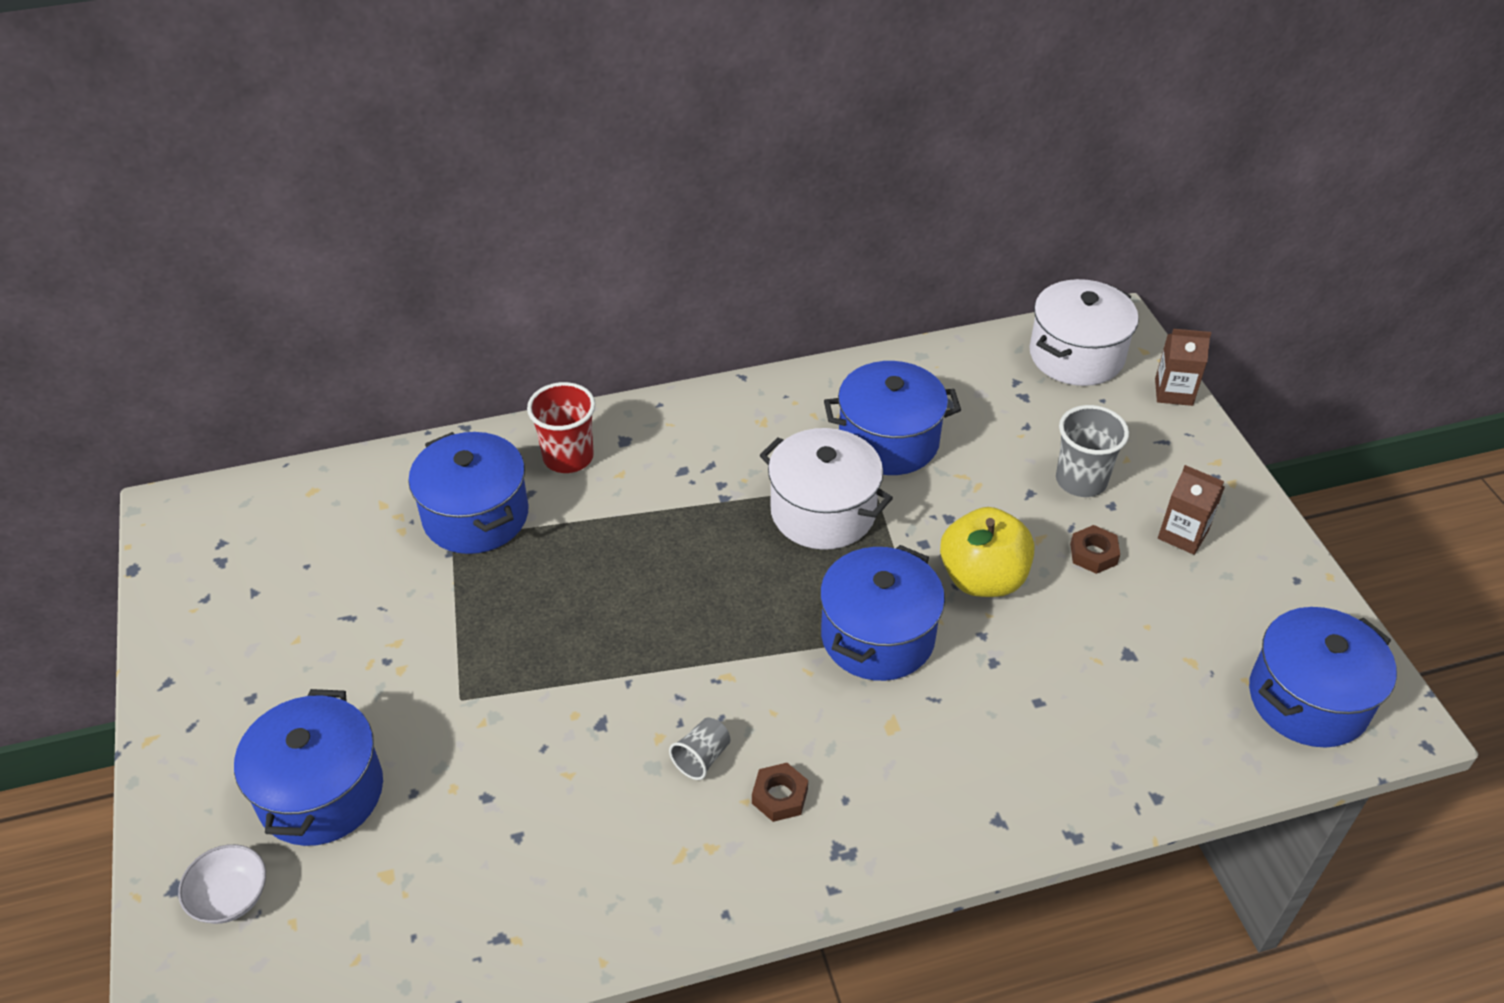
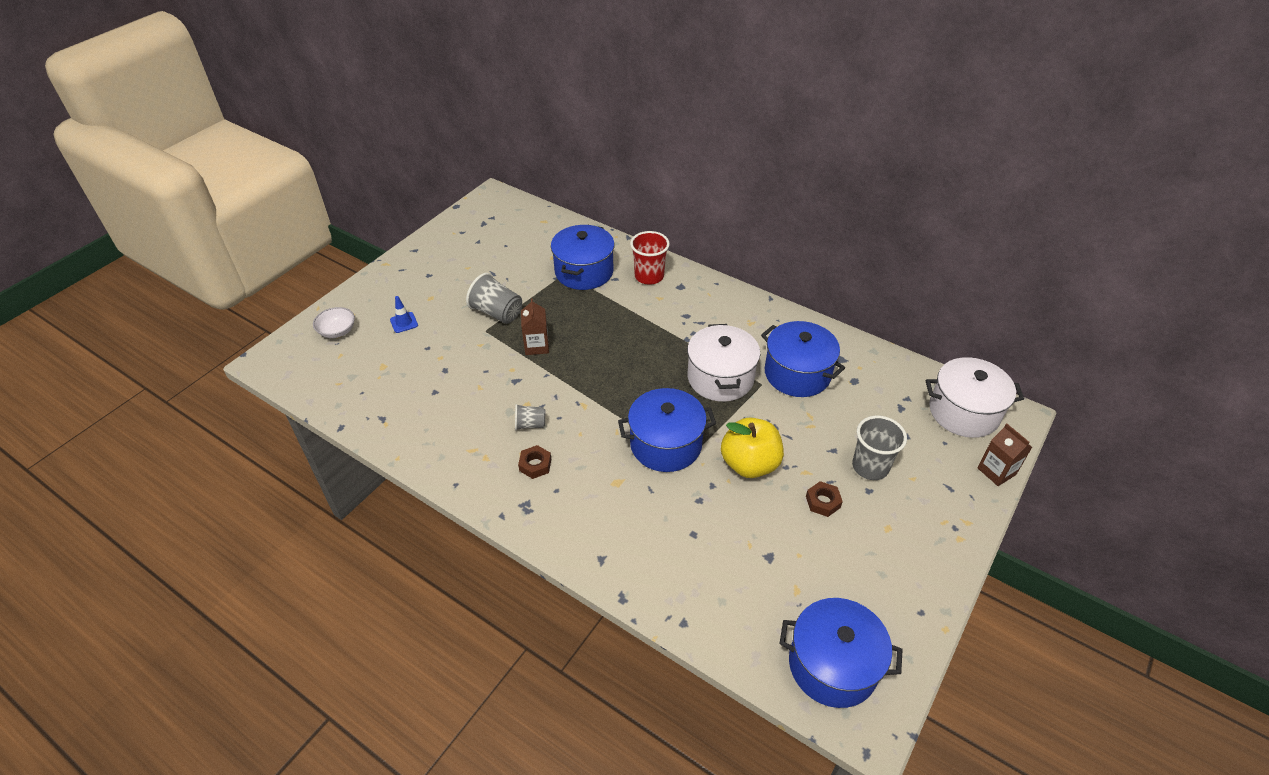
camera: 50 degrees right, 0 degrees up
(321, 792) = (404, 322): blue pot -> blue traffic cone
(440, 663) = (497, 313): none -> grey cup
(1183, 534) = (888, 535): brown carton -> brown carton (536, 346)

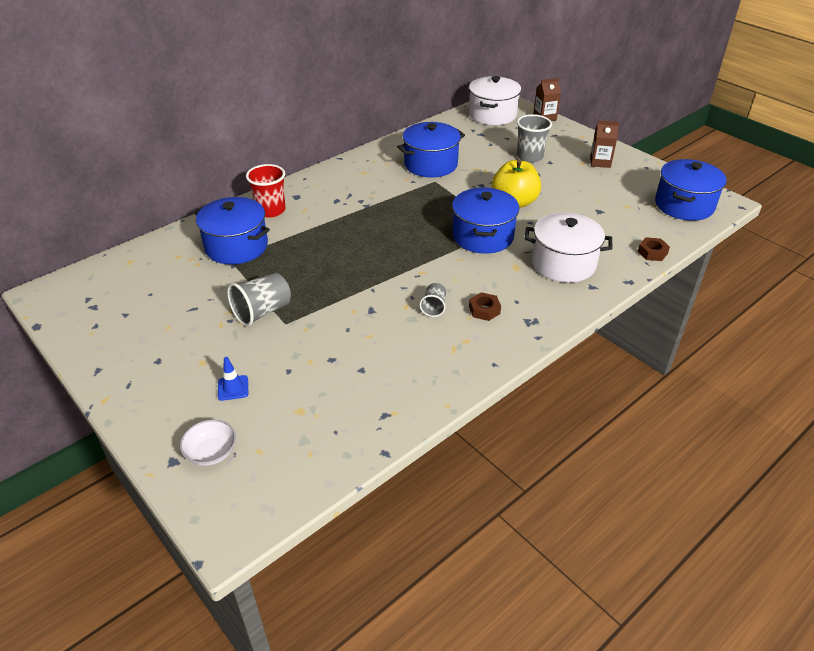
camera: 75 degrees left, 5 degrees down
(536, 346) = (329, 290): brown carton -> brown carton (600, 162)
(720, 378) = (420, 198): white pot -> white pot (563, 263)
(823, 502) = (556, 181): brown nut -> brown nut (652, 252)

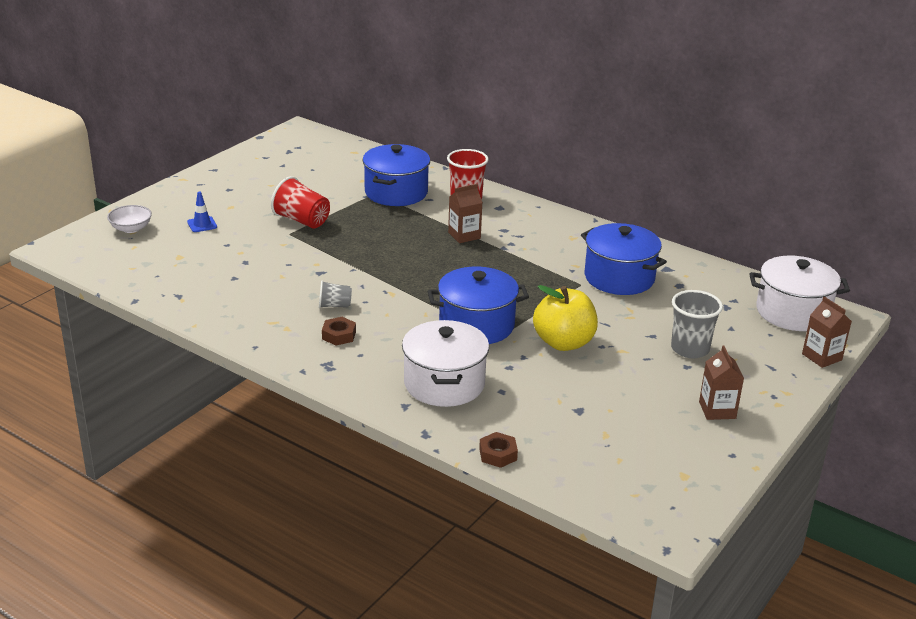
camera: 75 degrees right, 10 degrees down
(262, 312) = (302, 220): grey cup -> red cup
(337, 221) = (464, 235): none -> brown carton
(684, 205) = (638, 488): blue pot -> none

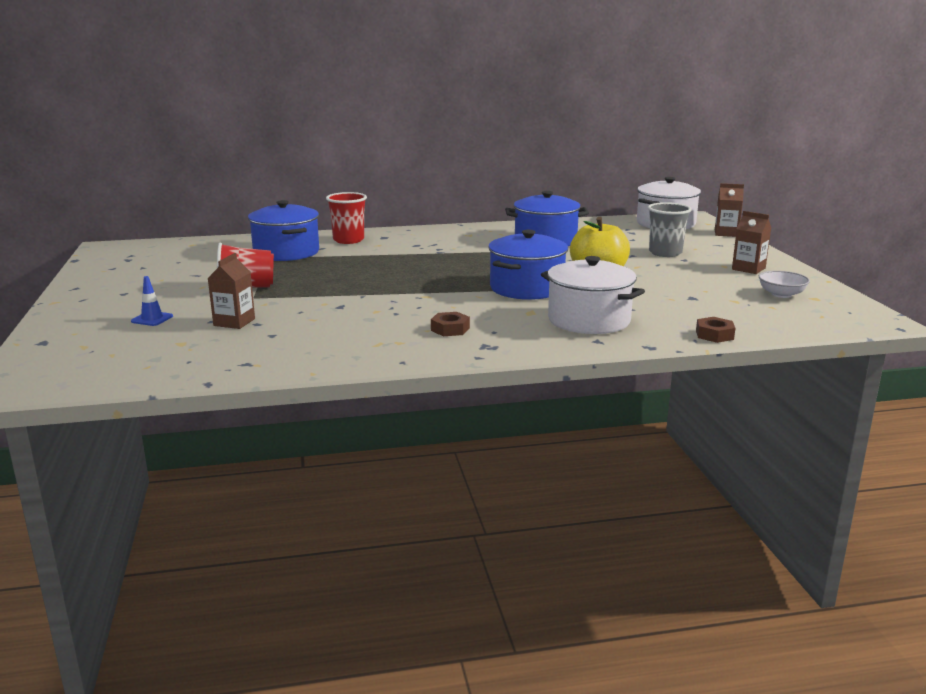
camera: 45 degrees left, 10 degrees down
(131, 228) = (76, 345): white bowl -> white bowl (781, 294)
(334, 305) = (402, 317): grey cup -> none
(464, 235) = (397, 255): brown carton -> brown carton (234, 322)

